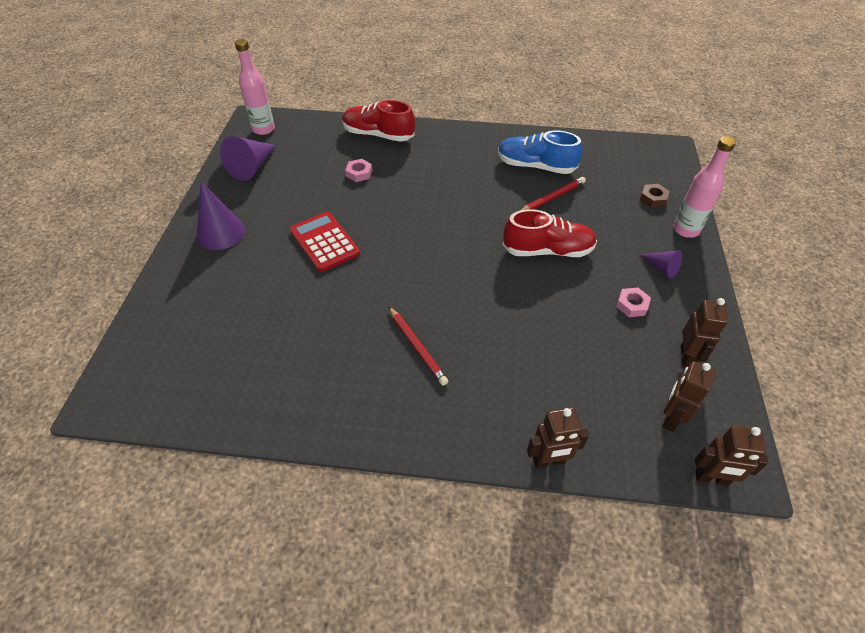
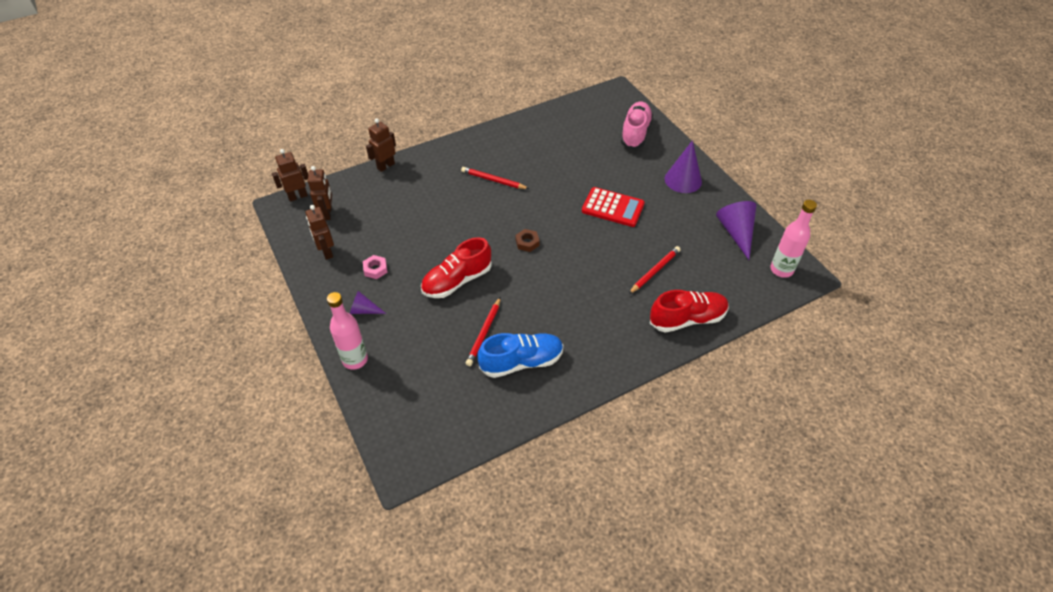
camera: 145 degrees right, 0 degrees up
(181, 316) = (635, 133): none -> pink shoe
(359, 173) = (655, 271): pink nut -> red pencil
(653, 198) = (396, 381): brown nut -> brown nut (527, 242)

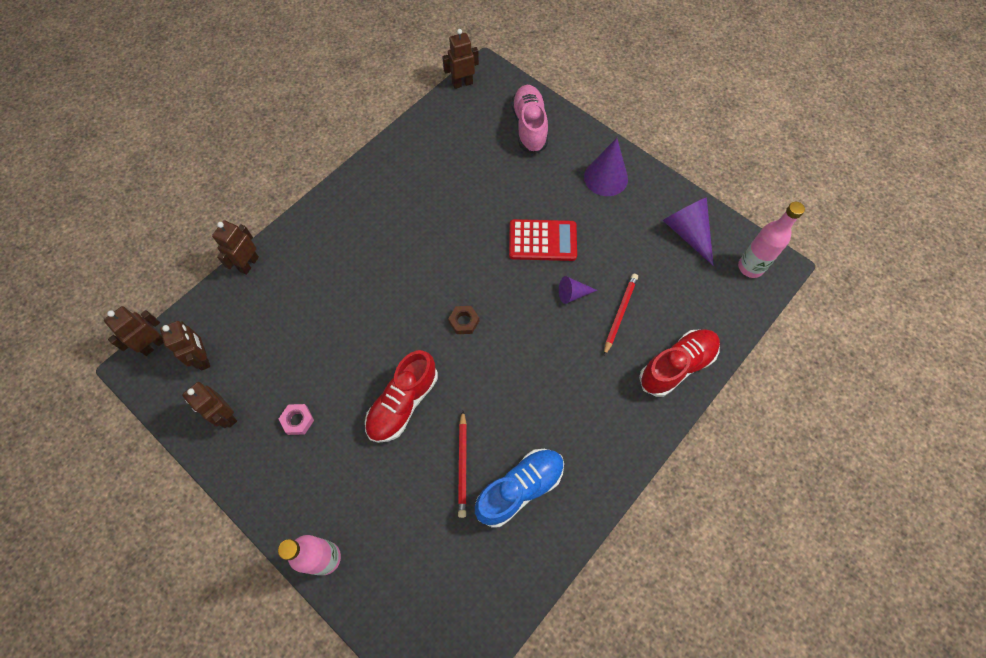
camera: 20 degrees left, 15 degrees up
(364, 310) = (307, 484): purple cone -> purple cone (572, 294)
(493, 180) = (390, 244): red pencil -> none
(594, 94) = (462, 83): none -> brown robot

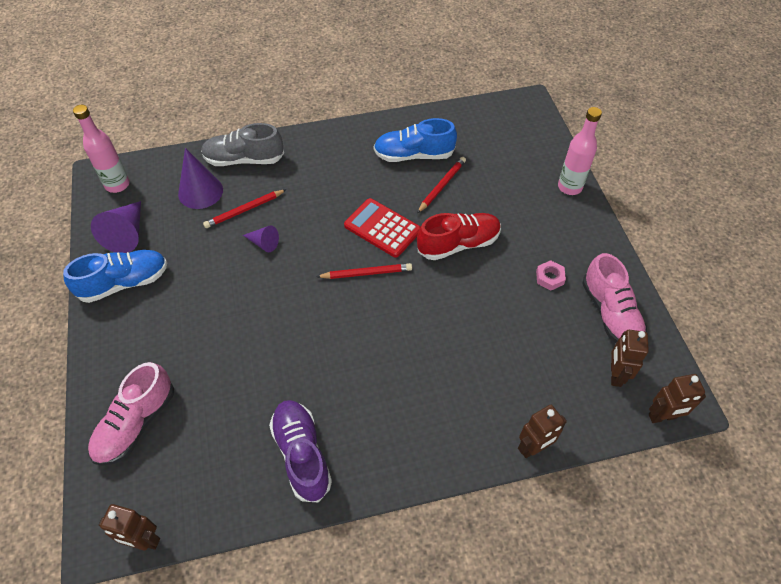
camera: 145 degrees left, 10 degrees down
(226, 416) = (610, 313): brown robot -> pink shoe
(408, 170) = (302, 454): none -> purple shoe
(464, 321) = (367, 273): brown nut -> red pencil
(542, 241) = (244, 298): red calculator -> red calculator (382, 228)
(606, 178) = (131, 320): purple cone -> purple cone (200, 191)
(641, 197) = (124, 283): none -> blue shoe
(677, 366) = (244, 159): red shoe -> grey shoe

